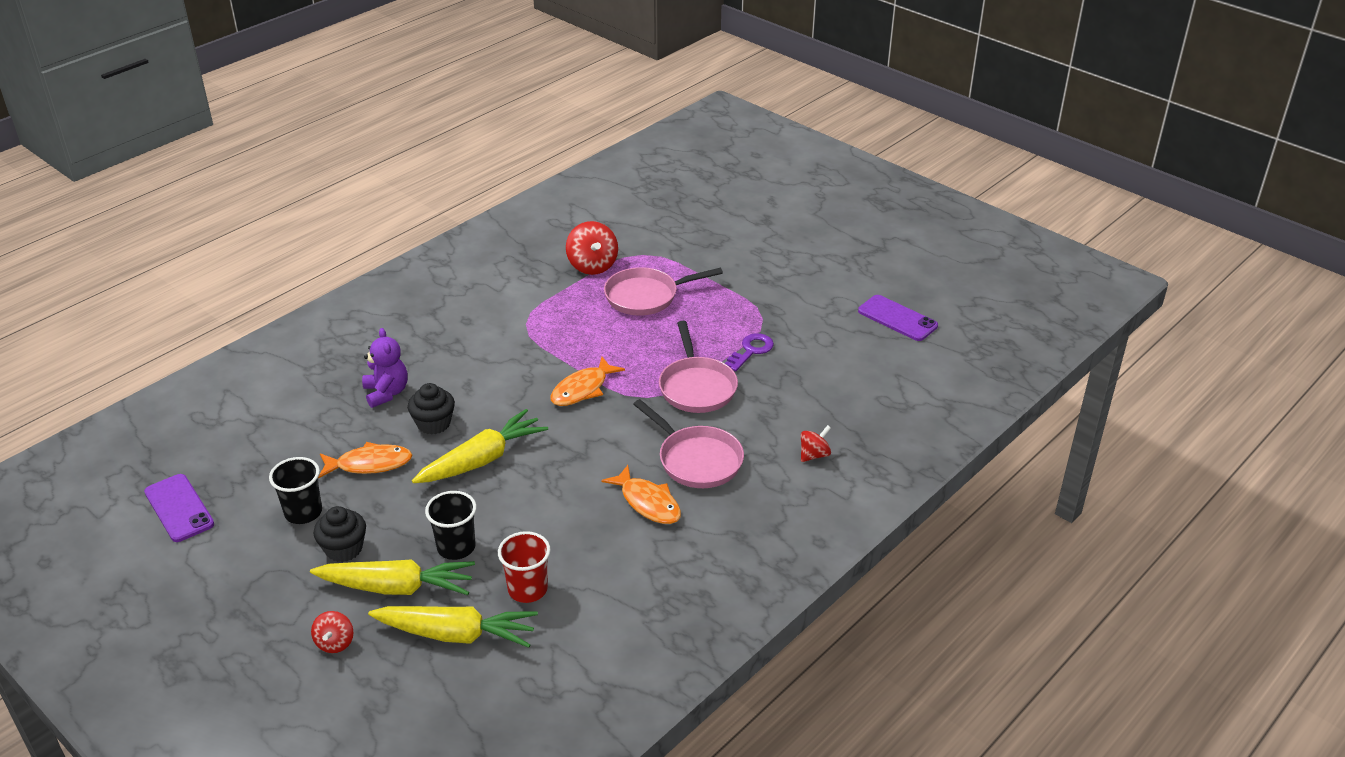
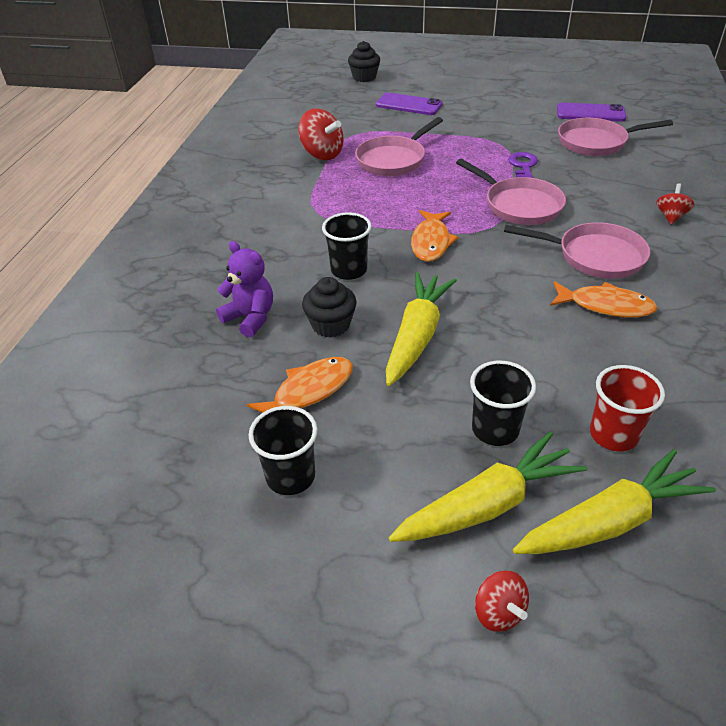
camera: 30 degrees left, 5 degrees up
(179, 508) = (125, 551): purple phone -> purple phone (408, 105)
(344, 549) = (381, 493): black cupcake -> black cupcake (364, 77)
(493, 386) = (349, 270): none -> black cup
(855, 353) = (596, 142): none -> pink pan

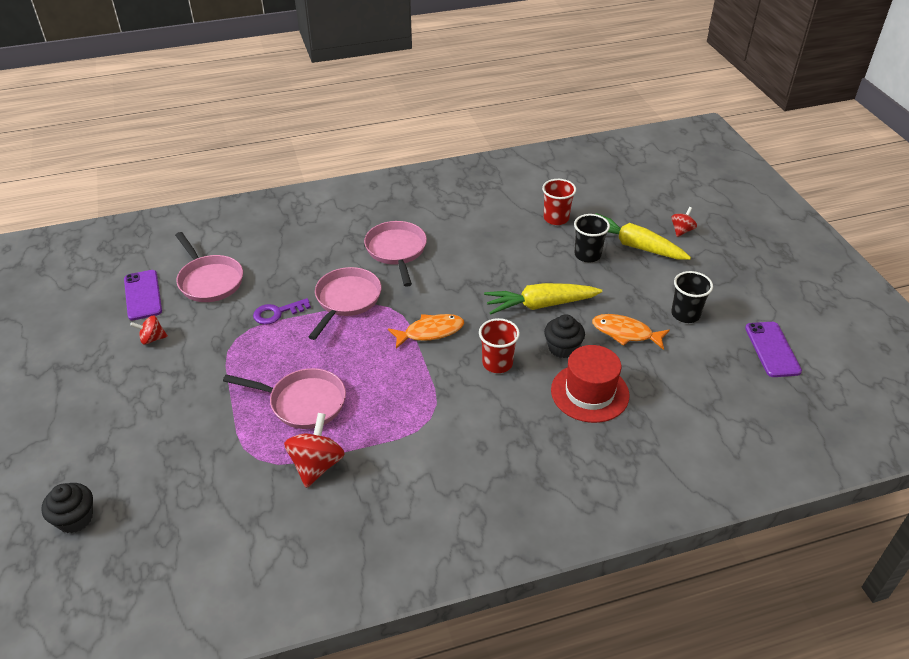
camera: 120 degrees left, 0 degrees up
(250, 318) = (589, 392): purple teddy bear -> red hat
(349, 270) = (497, 363): black cup -> red cup
(408, 105) = (159, 438): purple phone -> purple phone (772, 349)
(605, 306) = (450, 237): orange fish -> none
(610, 521) = (609, 211): yellow carrot -> none
(670, 216) = (322, 227): red spinning top -> red spinning top (152, 339)

